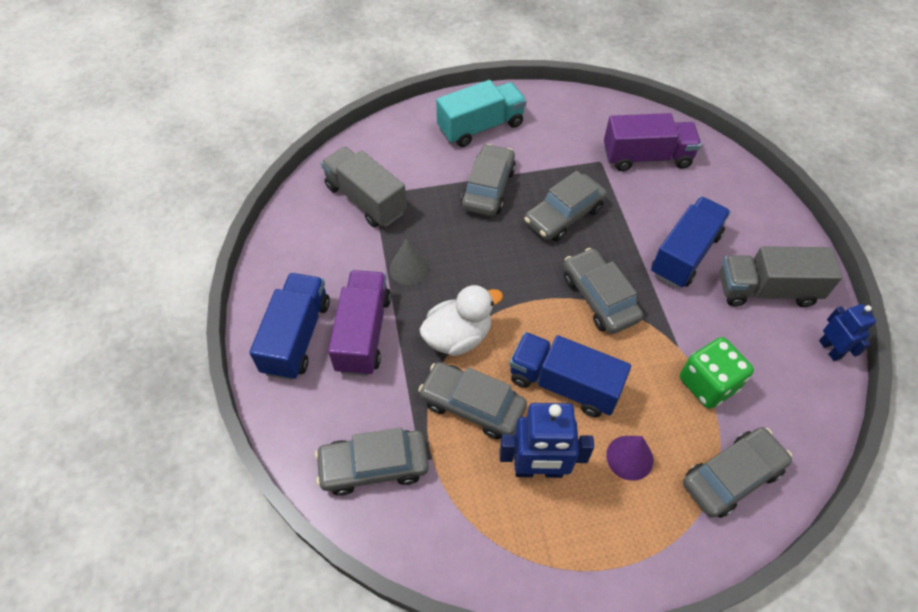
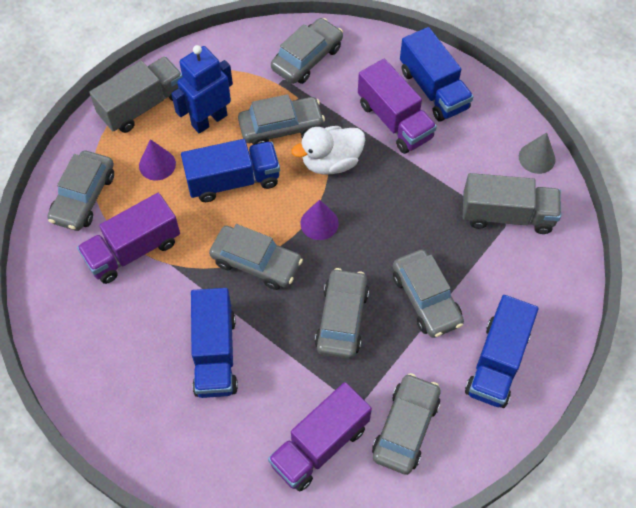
camera: 140 degrees right, 5 degrees up
(409, 268) = (414, 185): grey cone -> grey cone (537, 158)
(458, 337) = (331, 162): white duck -> white duck turned 45 degrees clockwise
(481, 127) = (497, 362): turquoise truck -> blue truck
(518, 293) = (319, 223): none -> purple cone
(578, 132) = (405, 428): none -> grey car
(708, 384) = (133, 250): green dice -> purple truck
(766, 290) = (128, 367): grey truck -> grey truck (142, 106)
(830, 349) = (52, 345): blue robot -> none

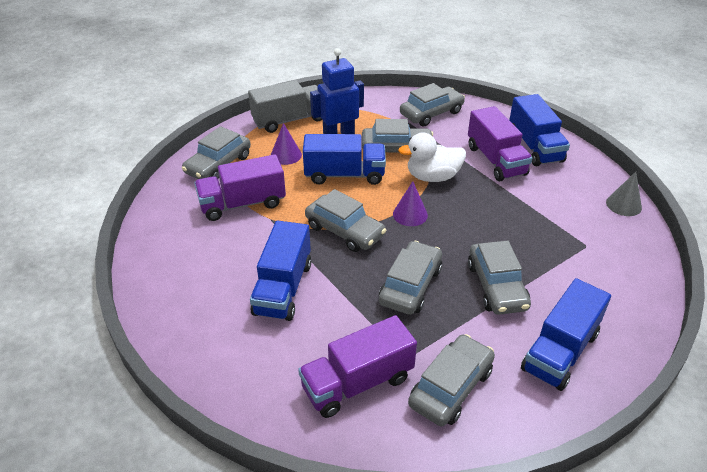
camera: 15 degrees right, 20 degrees down
(507, 215) = (588, 239): grey truck -> none

